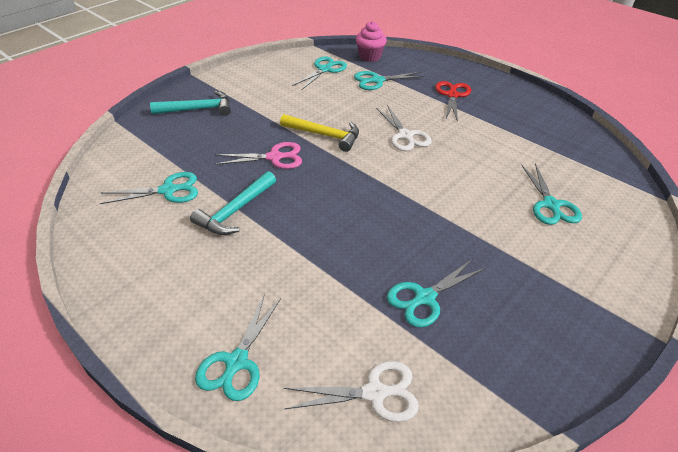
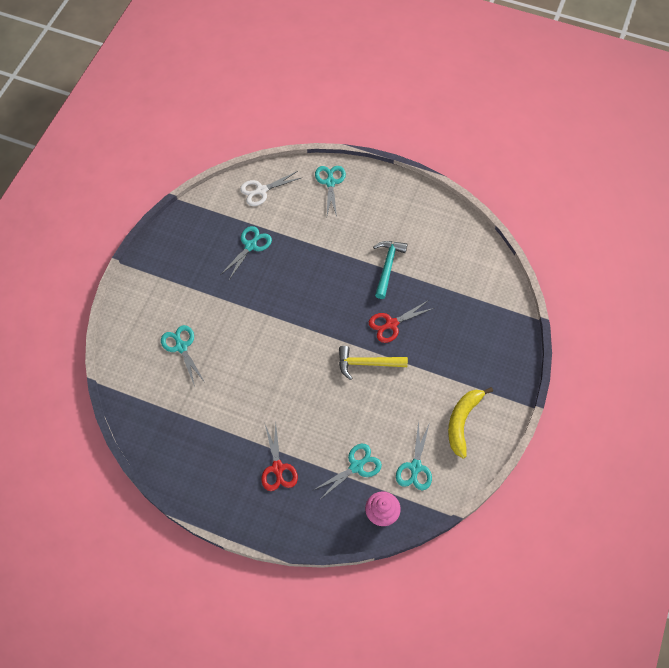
camera: 160 degrees right, 20 degrees up
(168, 190) = (442, 267): turquoise scissors -> none
(198, 109) = (487, 358): turquoise hammer -> none
(261, 81) = (462, 421): none -> yellow banana
(274, 157) = (391, 324): pink scissors -> red scissors
(405, 136) = (303, 388): white scissors -> none

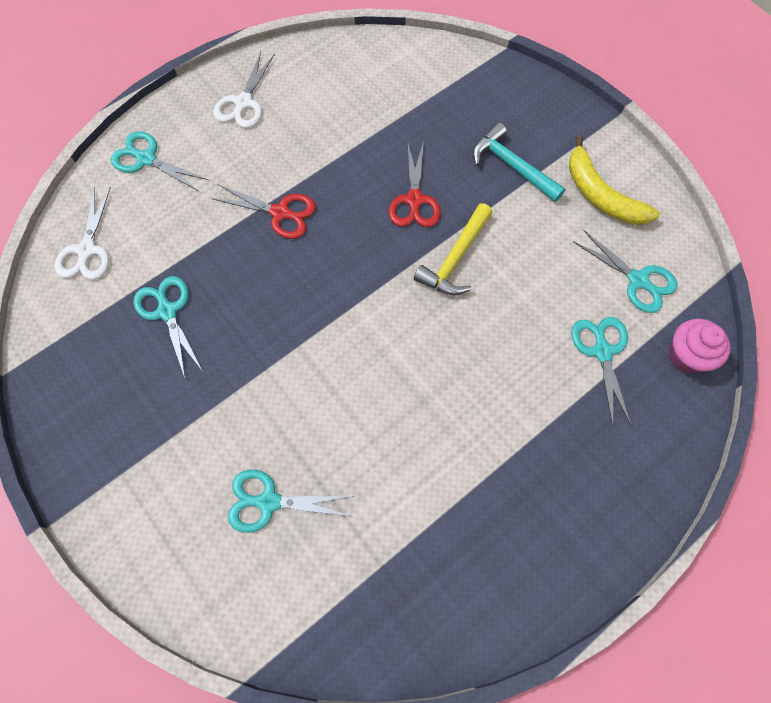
camera: 60 degrees left, 5 degrees up
(278, 468) = (553, 459): red scissors -> red scissors (280, 213)
(387, 266) = (326, 160): turquoise hammer -> turquoise hammer (512, 166)
(397, 205) = (243, 102): none -> white scissors

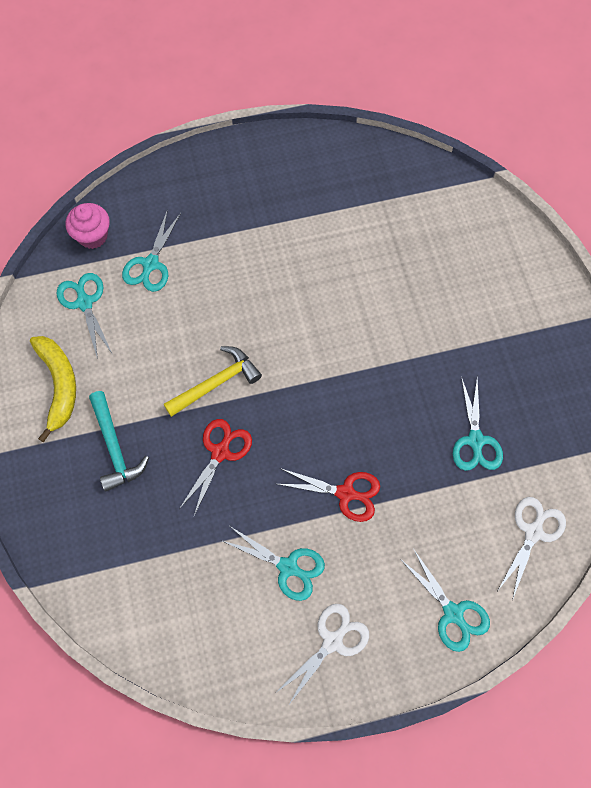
camera: 155 degrees left, 0 degrees up
(269, 502) = (442, 266): turquoise scissors -> turquoise scissors (288, 567)
(280, 213) = (345, 493): red scissors -> red scissors turned 150 degrees clockwise

